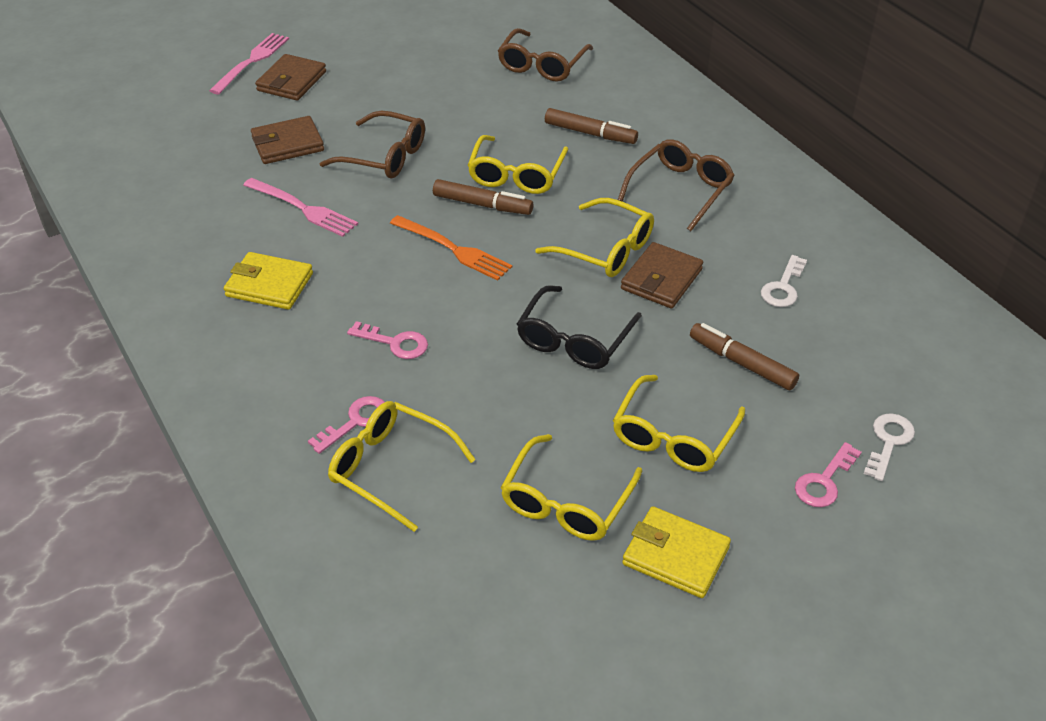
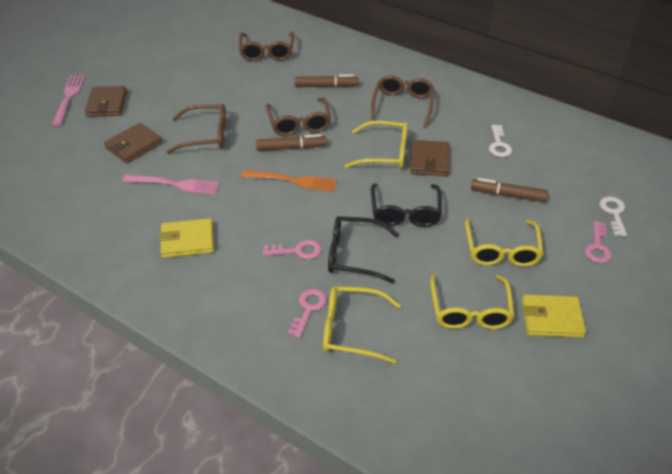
camera: 25 degrees left, 0 degrees up
(464, 374) = (355, 255): none -> black glasses
(517, 174) = (299, 123): yellow glasses -> brown glasses

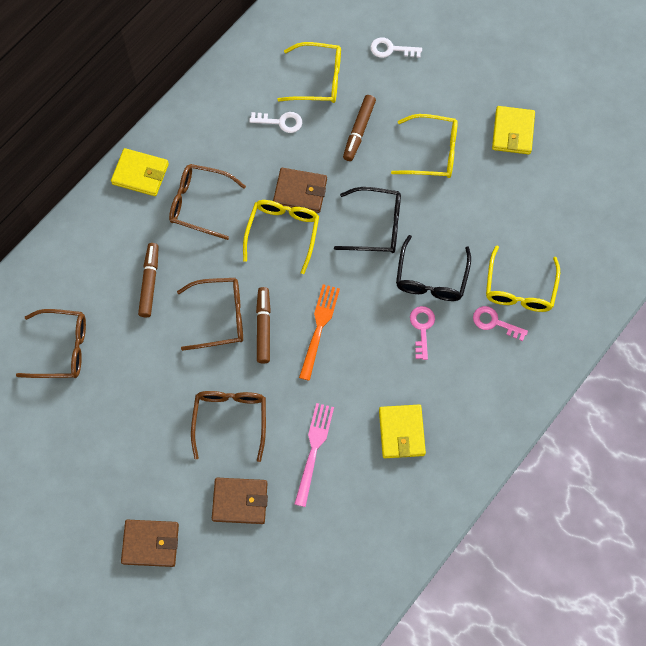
camera: 85 degrees left, 25 degrees up
(68, 98) = (131, 595): pink fork -> none
(134, 146) = (240, 501): brown wallet -> brown wallet turned 45 degrees counterclockwise
(422, 74) = (140, 174): none -> yellow wallet
(470, 310) = (501, 192): yellow glasses -> yellow glasses (317, 79)
(597, 247) = (432, 75): pink key -> none

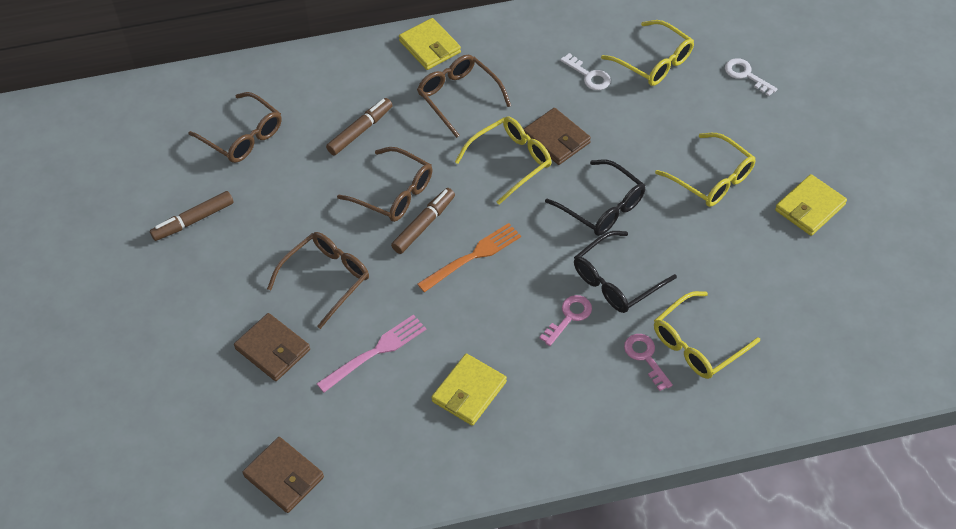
camera: 40 degrees right, 15 degrees down
(150, 543) = (168, 331): brown wallet -> brown wallet (284, 477)
(359, 131) = (655, 122): brown marker -> brown marker (193, 221)

